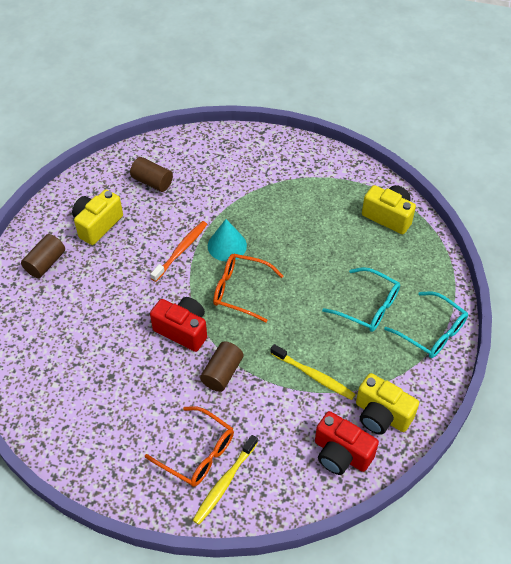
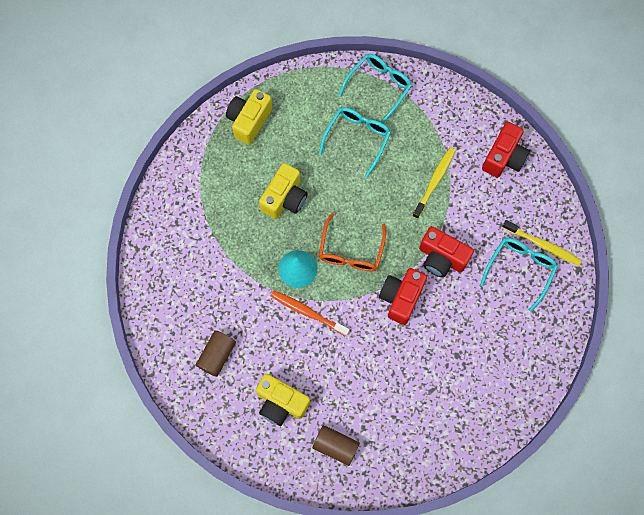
camera: 95 degrees left, 20 degrees up
(197, 453) = (520, 269): orange glasses -> turquoise glasses
(222, 373) = (441, 258): brown cylinder -> red camera
(381, 415) = (465, 127): yellow camera -> yellow camera (284, 198)

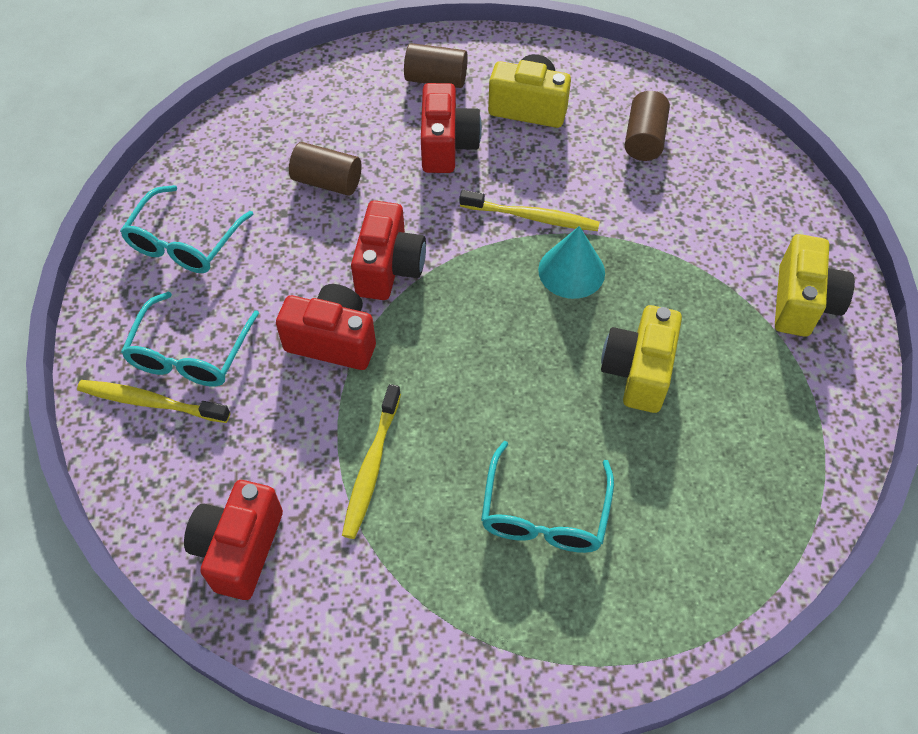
camera: 165 degrees right, 15 degrees down
(249, 121) = (767, 494): yellow camera -> yellow camera (802, 302)
(308, 312) = (531, 217): orange toothbrush -> yellow toothbrush
(344, 383) = (447, 145): none -> red camera
(351, 250) = (492, 316): orange glasses -> none
(379, 87) = (535, 637): turquoise glasses -> turquoise glasses (185, 242)
(425, 373) = (327, 181): none -> brown cylinder

